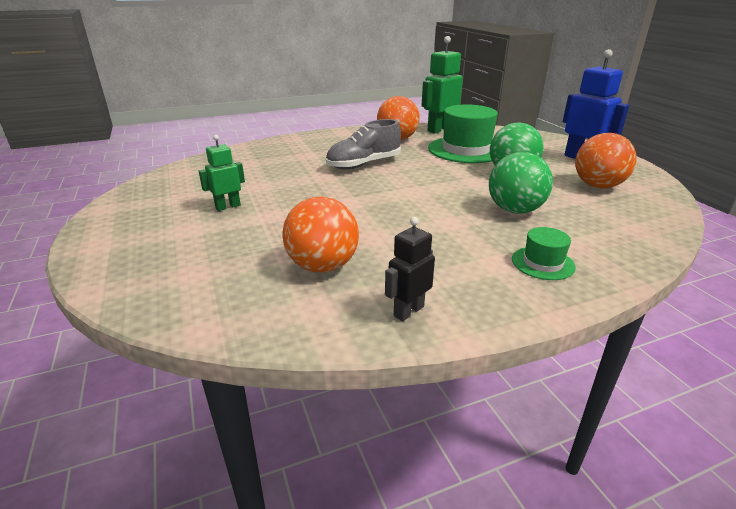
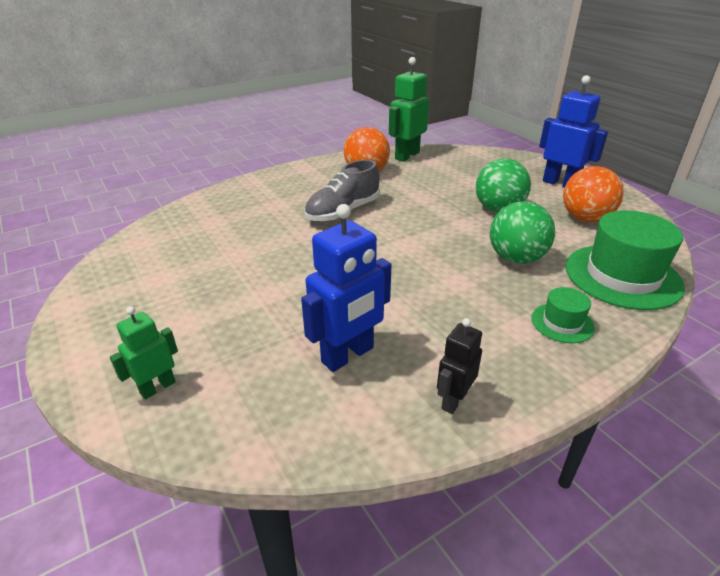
camera: 10 degrees left, 5 degrees up
(228, 206) = (214, 286): green robot -> green robot (157, 387)
(322, 266) = (348, 355): orange ball -> blue robot
(466, 150) = (443, 182): green hat -> green hat (622, 276)

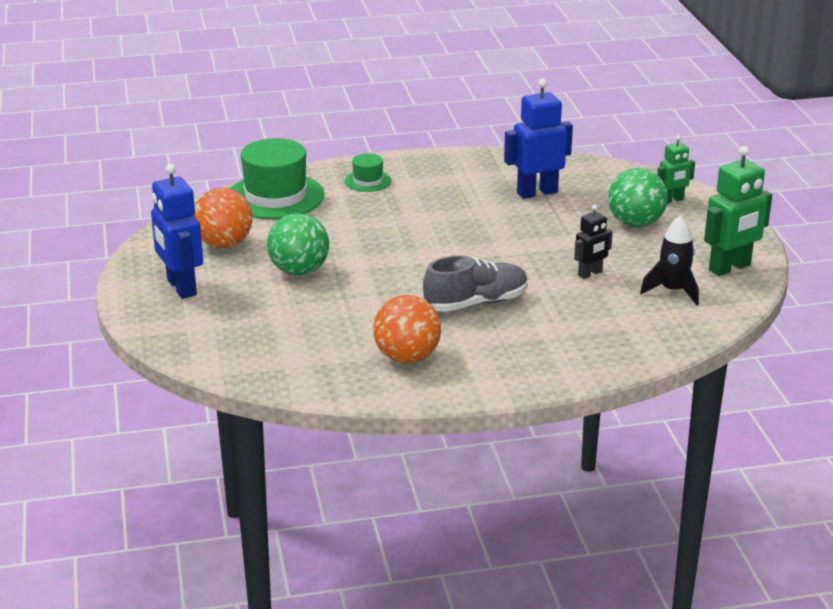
camera: 160 degrees left, 5 degrees down
(176, 252) = (673, 291): none -> black rocket
(407, 156) = (321, 379): green robot -> green robot (730, 268)
(453, 400) = (483, 163): black robot -> black robot (590, 274)
(516, 259) = (345, 224): green ball -> green ball (635, 223)

